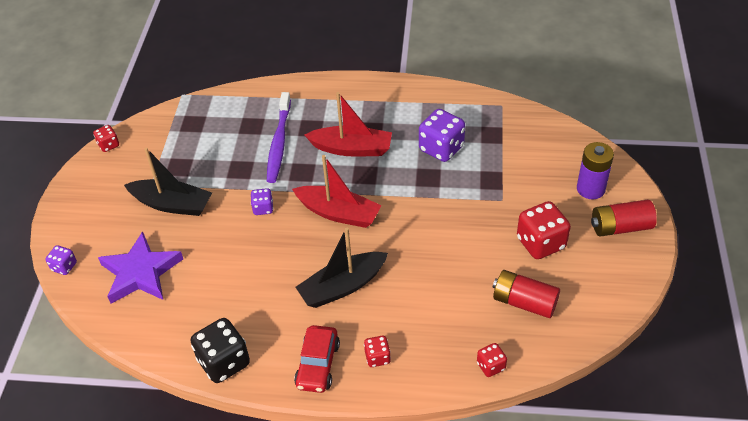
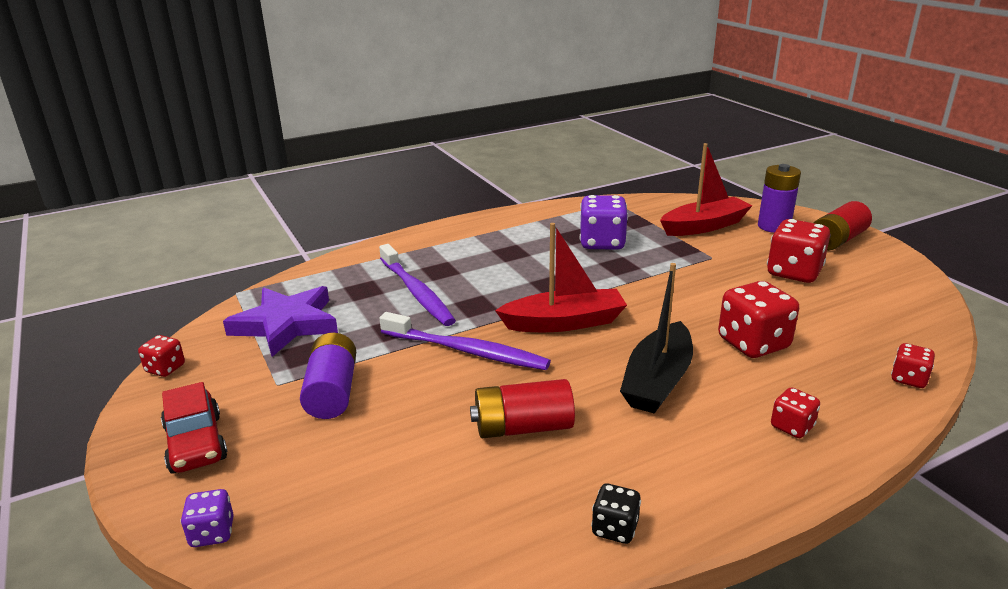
camera: 35 degrees left, 20 degrees down
(141, 272) = (361, 483): purple star -> purple star (286, 324)
(172, 204) = (332, 392): black boat -> purple battery
(224, 362) = (615, 528): black dice -> black dice, size x0.53
(263, 208) = (466, 351): purple dice -> purple toothbrush
(318, 365) = (738, 468): red car -> red car (196, 443)
(351, 149) = (509, 271): red boat -> red boat (704, 226)
(431, 289) = (753, 344): none -> red dice
(524, 302) = (851, 318): red battery -> red battery (522, 427)

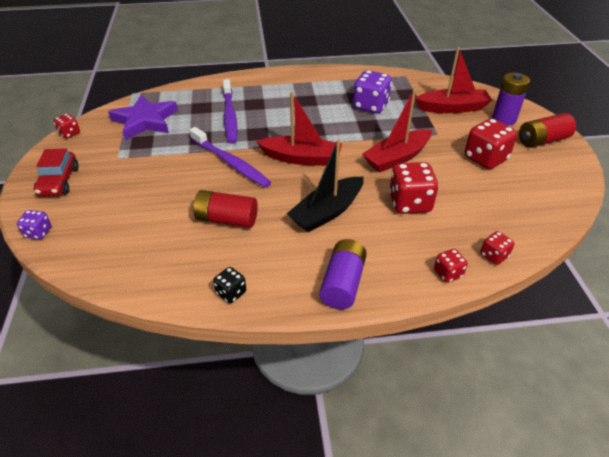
camera: 20 degrees right, 15 degrees up
(332, 392) = (142, 169): purple battery -> purple battery (342, 283)
(689, 295) = (397, 158): none -> red boat
(792, 427) = (385, 265): red dice -> red dice (448, 273)

